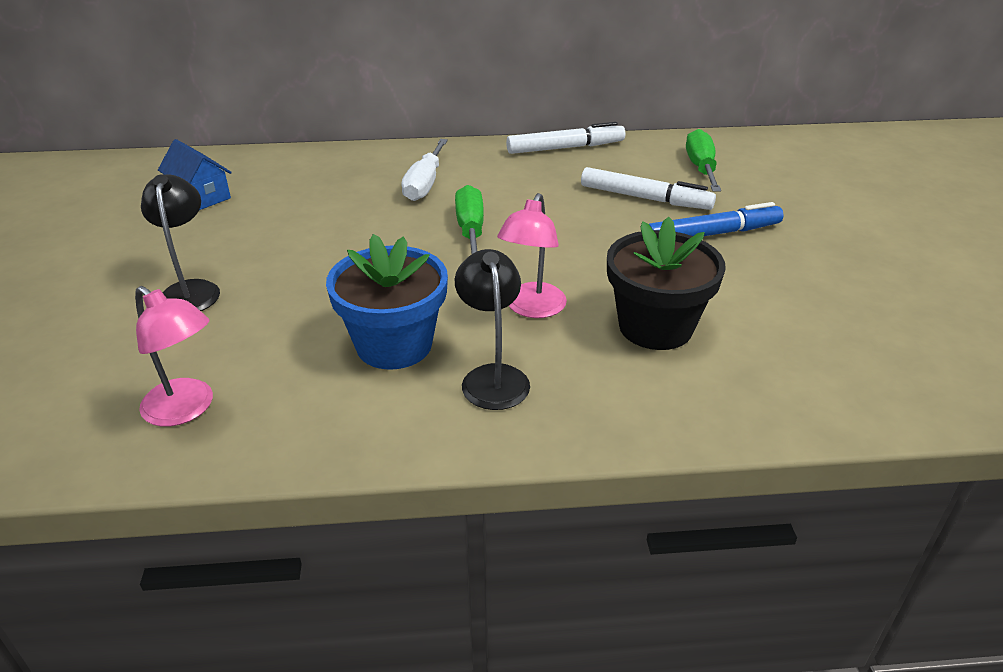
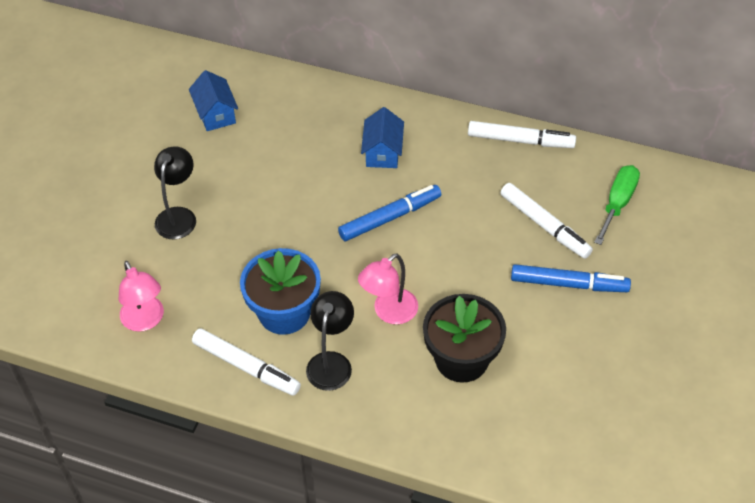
camera: 25 degrees right, 15 degrees up
(373, 417) = (246, 366): none -> white marker
(424, 184) = (383, 152): white screwdriver -> blue house
(470, 230) = (390, 217): green screwdriver -> blue marker

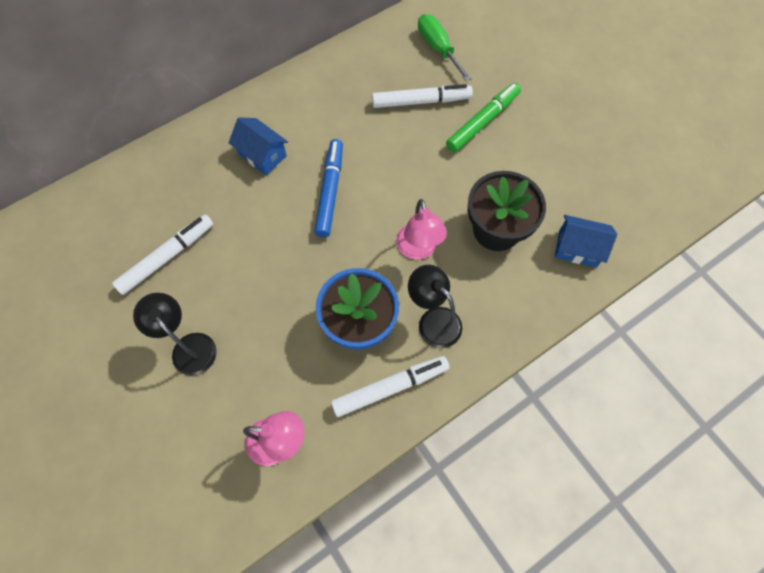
camera: 55 degrees left, 15 degrees up
(216, 114) = (104, 248): blue house -> blue house (577, 248)
(520, 140) = (333, 64): white marker -> white marker (167, 257)
(569, 284) = (482, 122): blue marker -> green marker

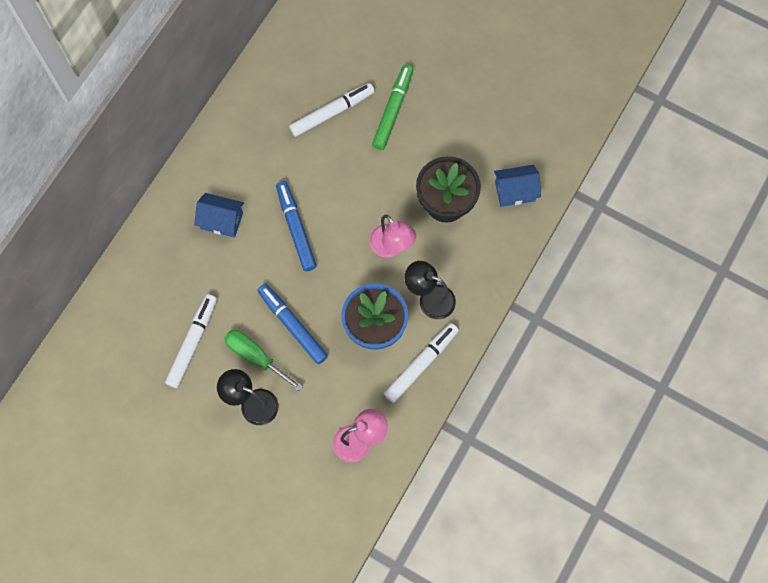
camera: 25 degrees left, 5 degrees up
(275, 284) = (292, 325): none -> blue marker
(438, 48) = (322, 53): green screwdriver -> green screwdriver (255, 356)

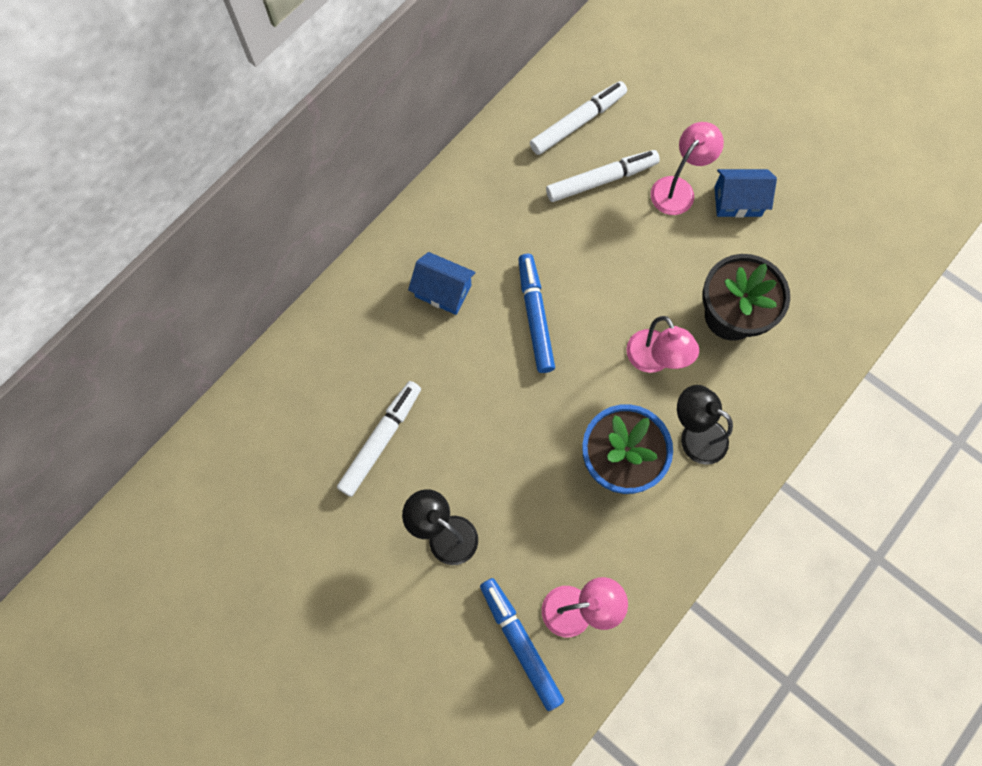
camera: 10 degrees right, 0 degrees up
(255, 356) = (458, 472): green screwdriver -> none
(292, 325) = (512, 440): blue marker -> blue marker (520, 643)
(393, 110) = (678, 189): green marker -> pink lamp
(421, 364) = (673, 520): white marker -> white marker (577, 122)
(515, 191) = (822, 315): blue house -> blue house (737, 201)

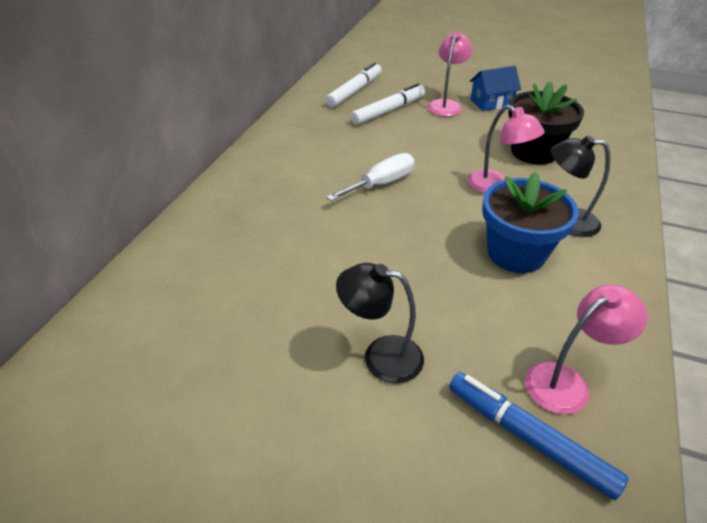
camera: 20 degrees left, 30 degrees down
(381, 440) = (275, 296): white marker -> none
(443, 291) = (293, 186): blue house -> none
(535, 316) = (381, 184): blue marker -> white screwdriver

